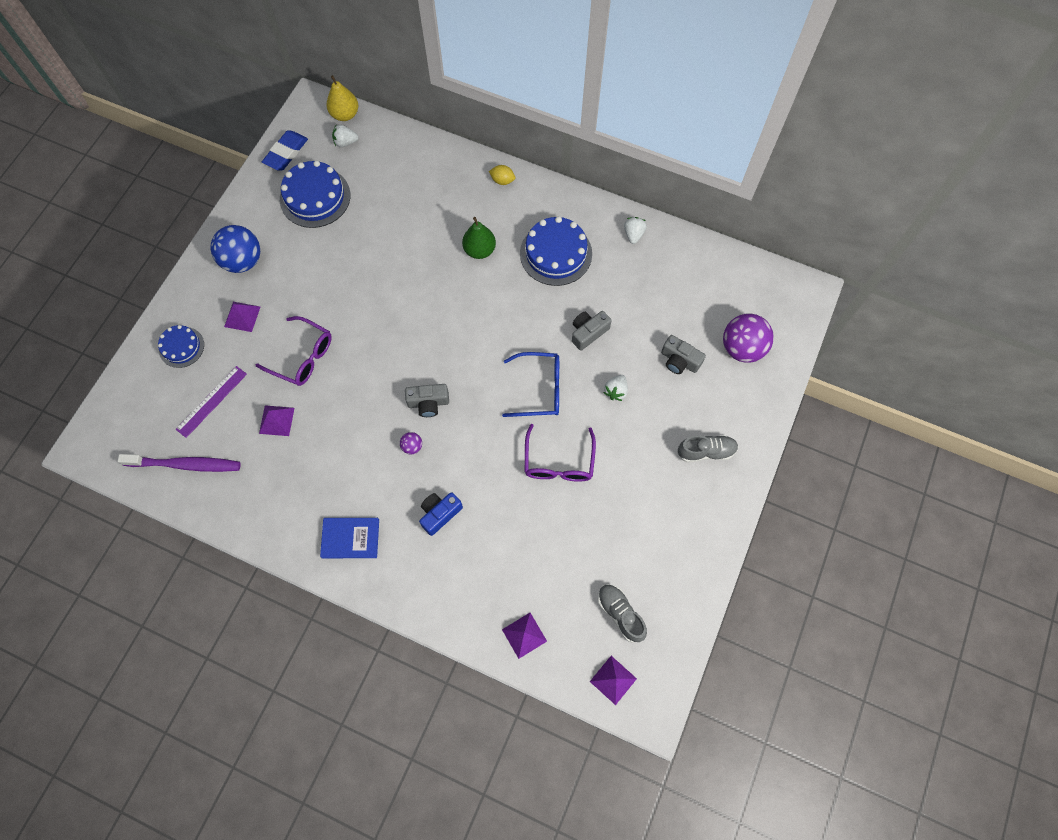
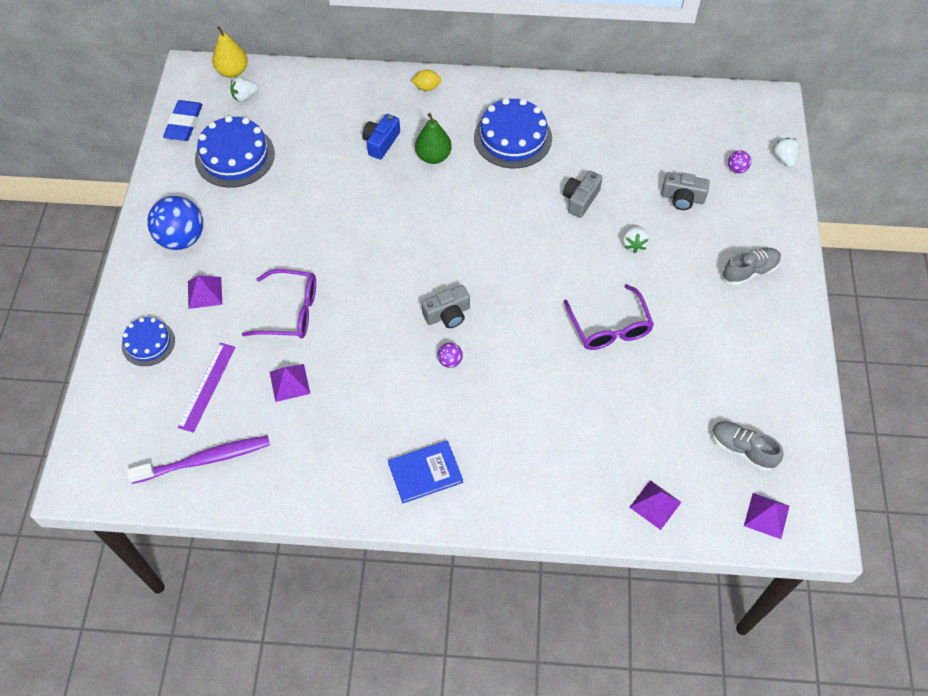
camera: 20 degrees left, 10 degrees down
(440, 514) = (510, 417): blue camera -> blue camera (381, 142)
(539, 389) = (557, 266): blue glasses -> none
(633, 234) = (581, 99): white strawberry -> white strawberry (784, 158)
(742, 348) = (736, 169): purple ball -> purple ball, size x0.45

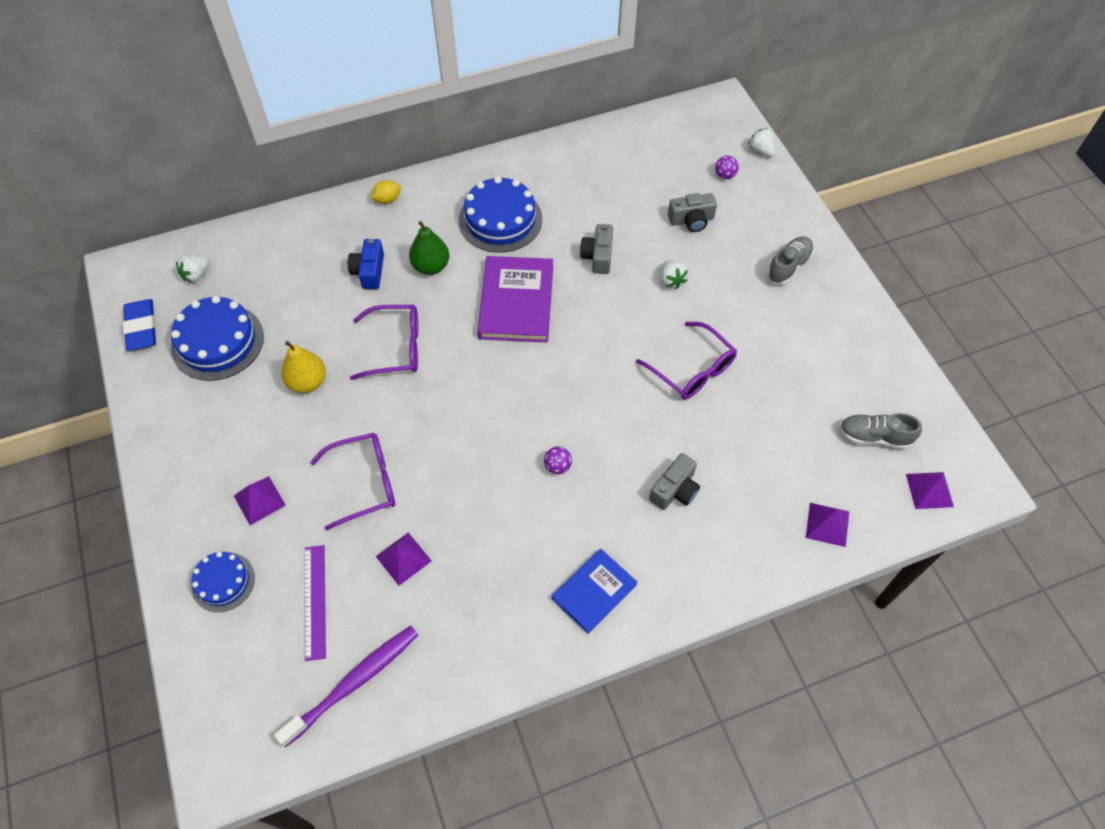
camera: 25 degrees left, 0 degrees up
(182, 238) = (203, 452): blue ball -> none
(232, 71) = (169, 253): yellow pear -> yellow pear (307, 382)
(370, 213) = (396, 348): none -> purple glasses
(447, 314) = (530, 420): grey camera -> grey camera (675, 490)
(489, 212) = (516, 302): none -> purple book

